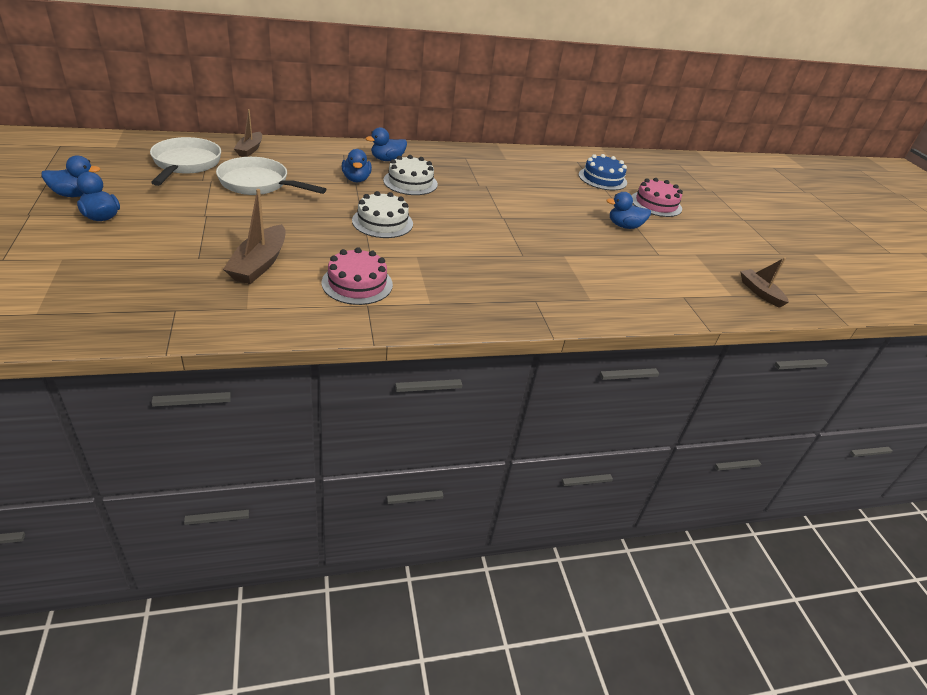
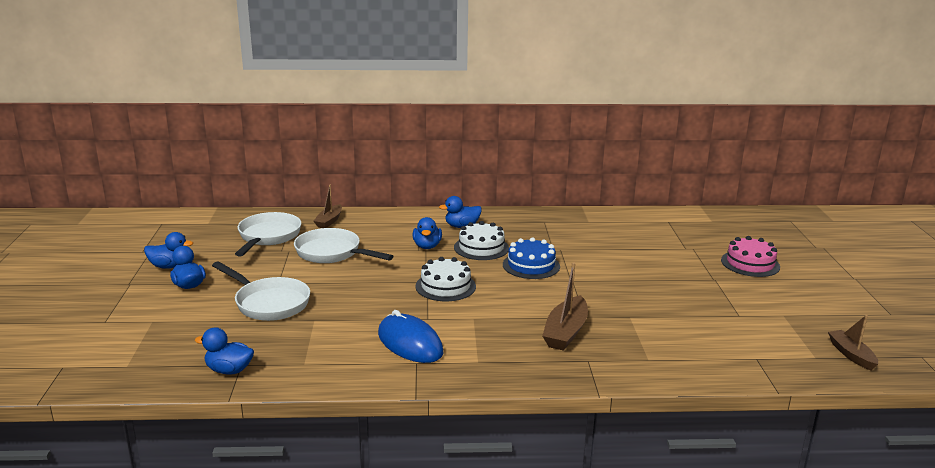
camera: 15 degrees right, 15 degrees down
(197, 238) = (269, 303): none -> white pan
(259, 264) = (321, 325): brown boat -> brown boat (566, 332)
(357, 283) = (410, 343): pink cake -> blue mouse
(602, 179) = (693, 239): blue cake -> blue cake (531, 265)
(624, 226) = (706, 287): blue duck -> blue duck (229, 370)

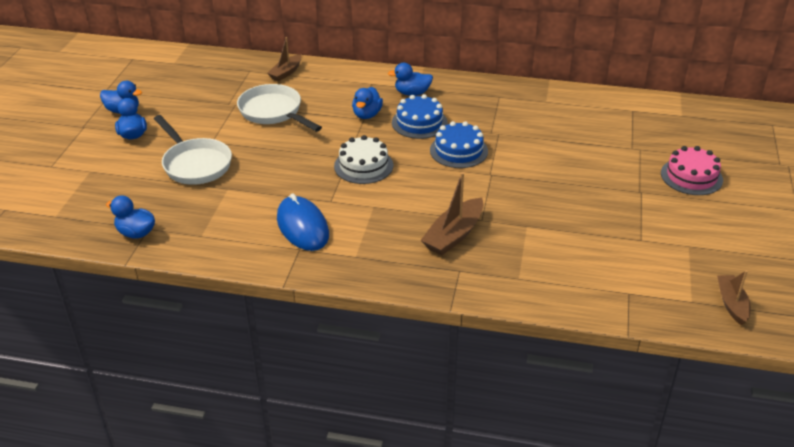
camera: 15 degrees right, 15 degrees up
(268, 237) = (222, 86): white pan -> none
(481, 248) = (419, 122): white cake -> blue cake

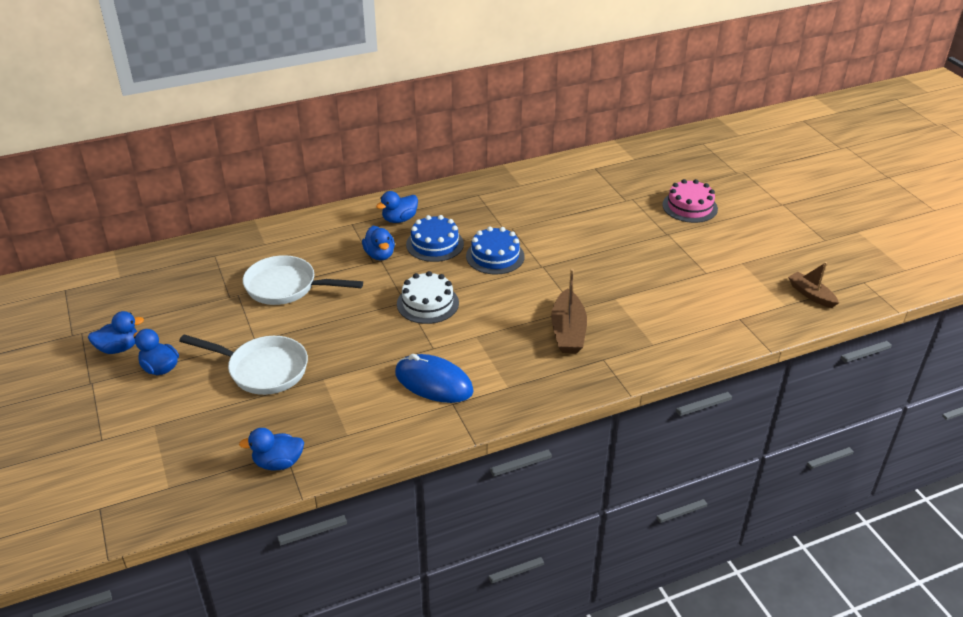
camera: 35 degrees left, 0 degrees up
(286, 72) = (255, 243): brown boat -> none

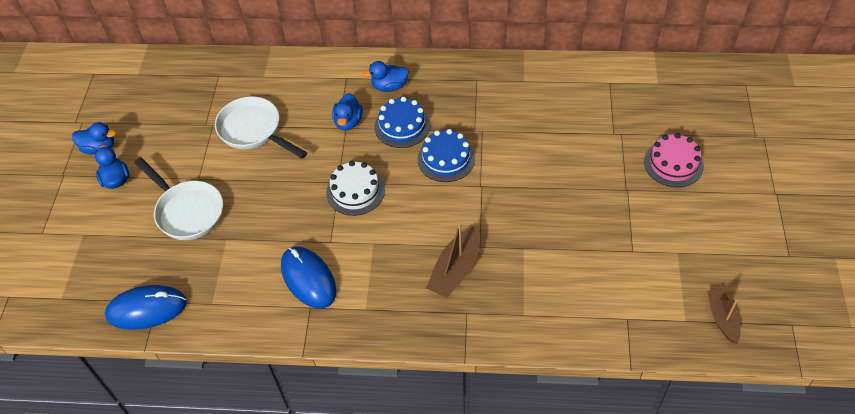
camera: 30 degrees right, 15 degrees up
(278, 463) = (146, 309): blue duck -> blue mouse

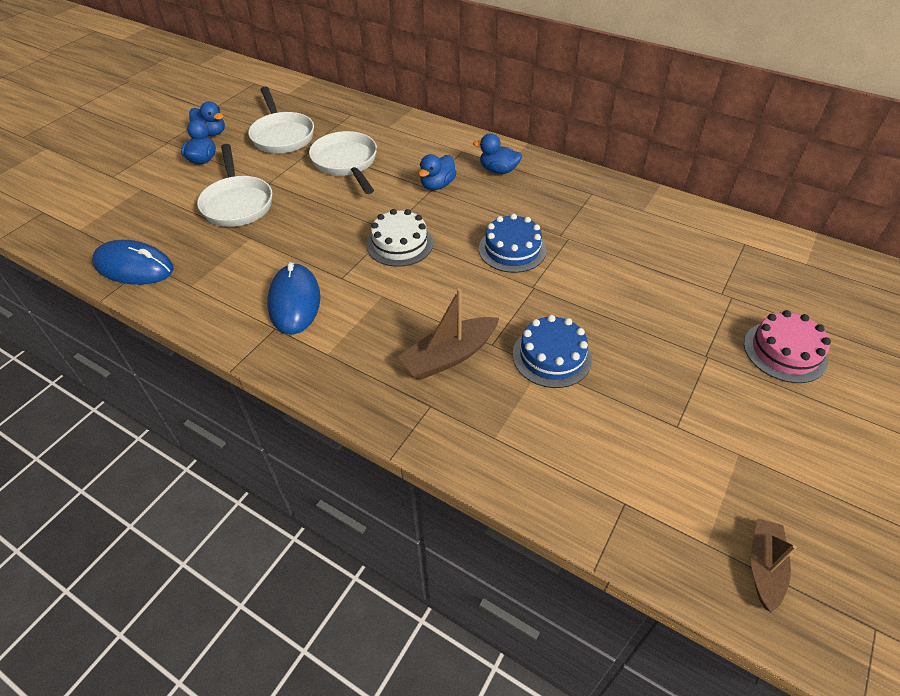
camera: 25 degrees right, 5 degrees down
(171, 124) = (282, 135): none -> white pan
(402, 126) = (487, 206): blue cake -> blue cake (552, 356)

